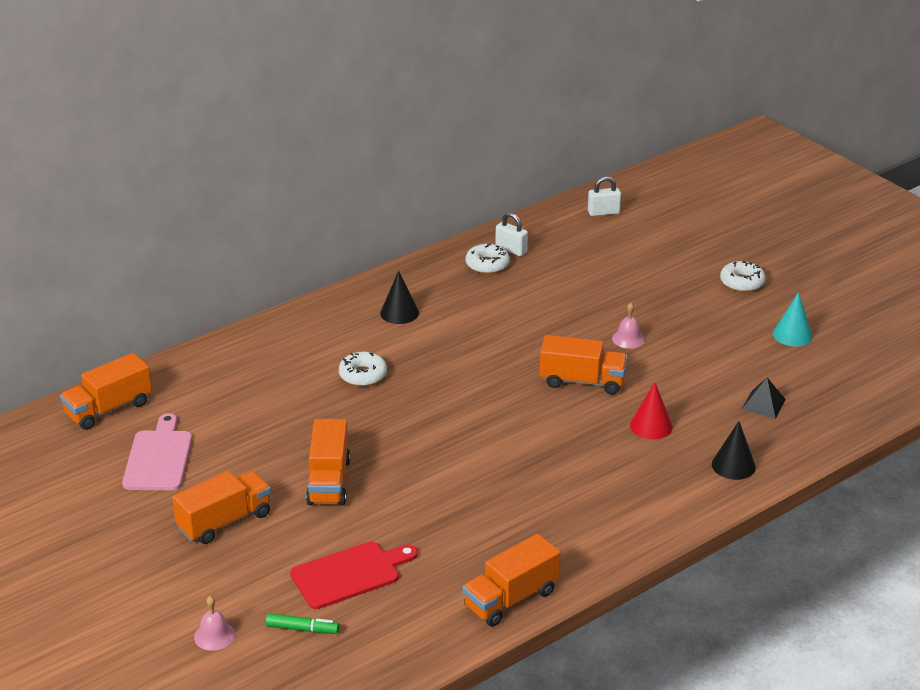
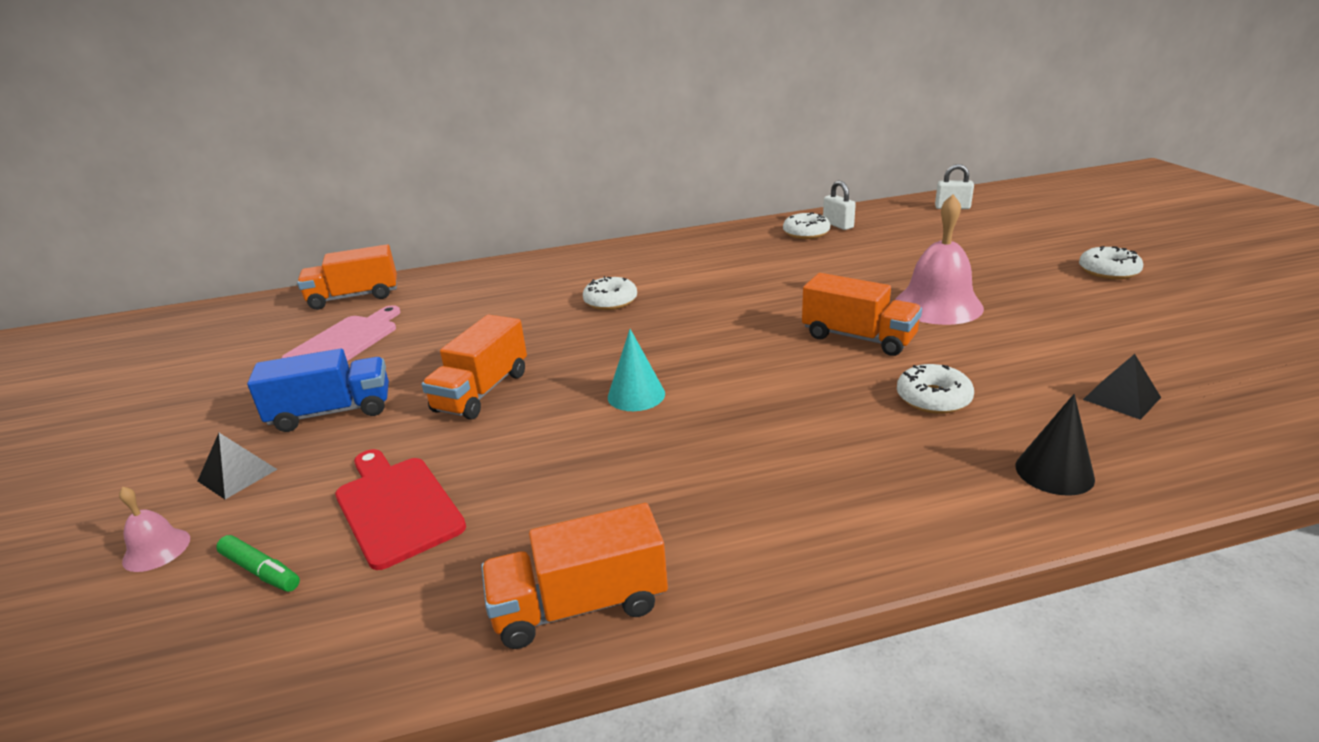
camera: 25 degrees right, 5 degrees down
(208, 580) = (237, 475): none -> black pyramid
(224, 521) = (332, 412): orange truck -> blue truck
(350, 574) = (396, 507): red cutting board -> red cutting board turned 120 degrees counterclockwise
(399, 313) = (690, 258): black cone -> none
(628, 339) = (938, 305): pink bell -> pink bell, size x2.07
(651, 426) = (933, 398): red cone -> white donut
(792, 335) = (1178, 326): turquoise cone -> turquoise cone (636, 395)

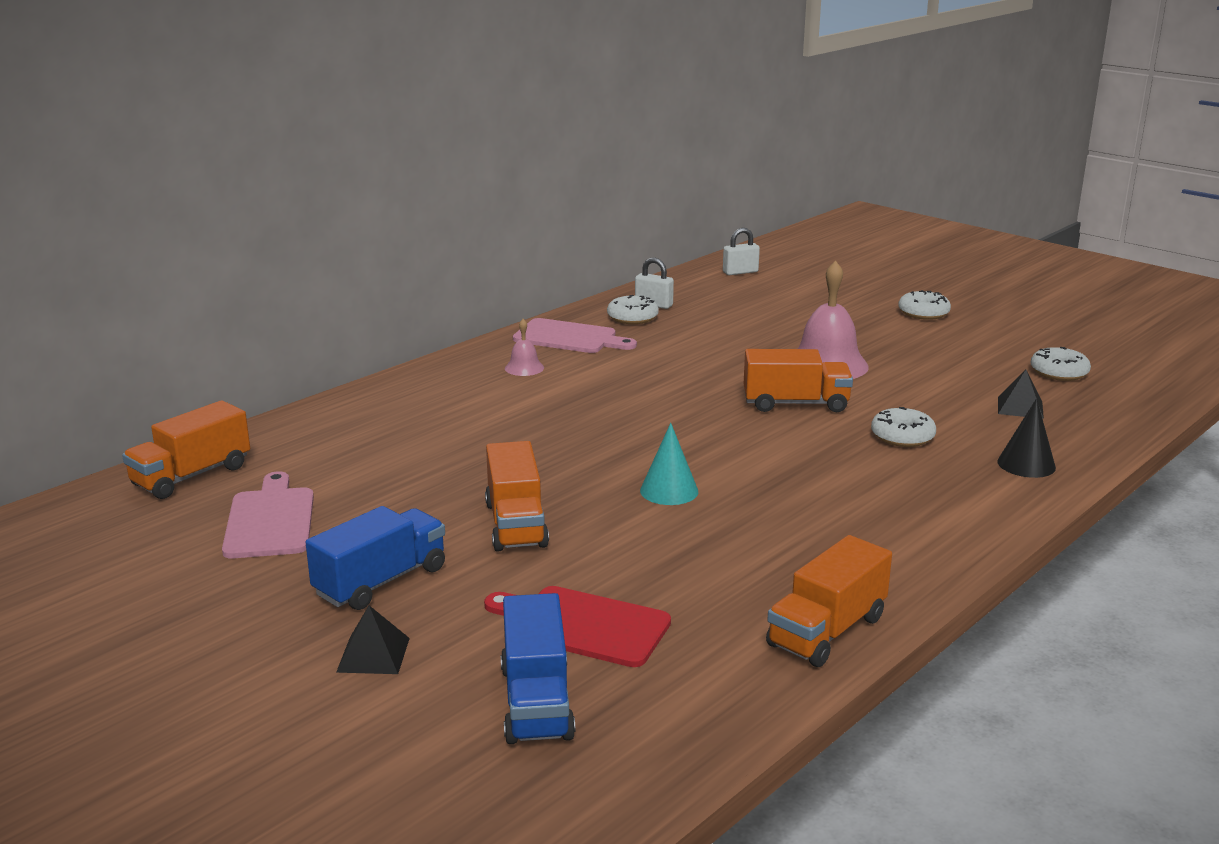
camera: 35 degrees left, 5 degrees down
(156, 549) = (400, 726): pink bell -> pink bell (524, 368)
(261, 571) = (536, 702): green marker -> blue truck
(610, 301) = (523, 418): white donut -> white donut (1059, 372)
(733, 242) = (569, 338): none -> pink cutting board

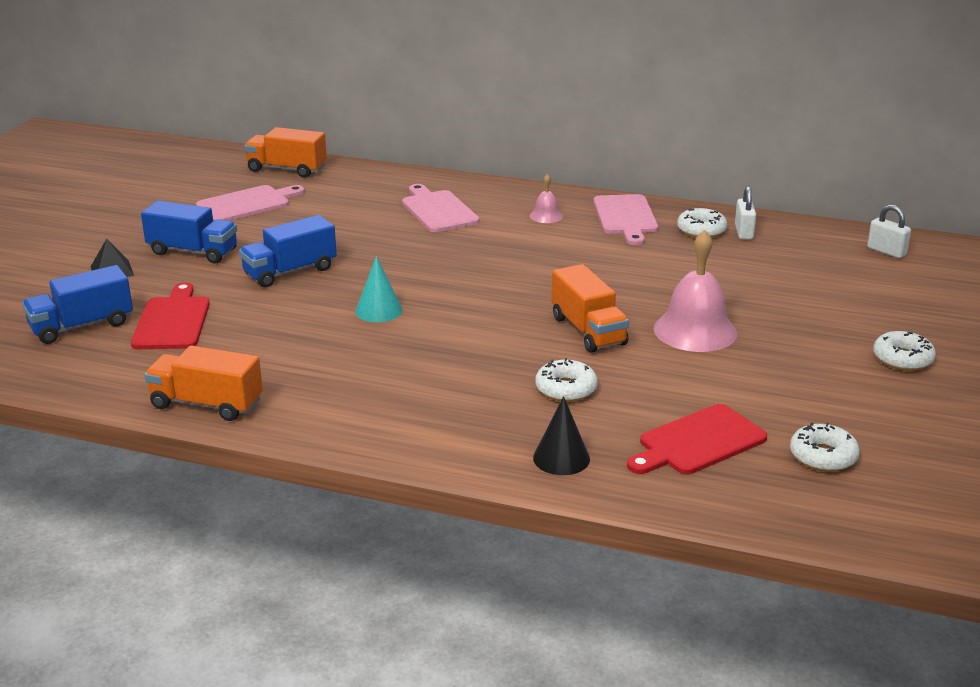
camera: 65 degrees right, 5 degrees up
(444, 413) = (438, 210): none -> pink cutting board
(516, 524) = (290, 271): orange truck -> blue truck
(1020, 407) = (698, 442): black pyramid -> red cutting board

